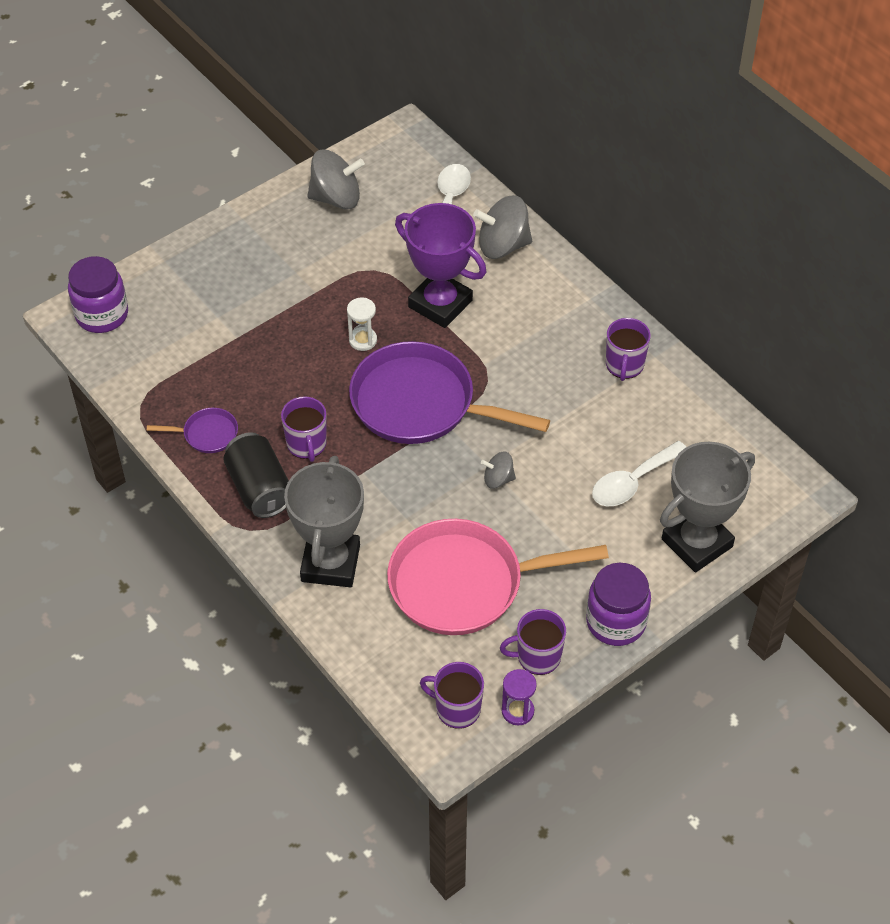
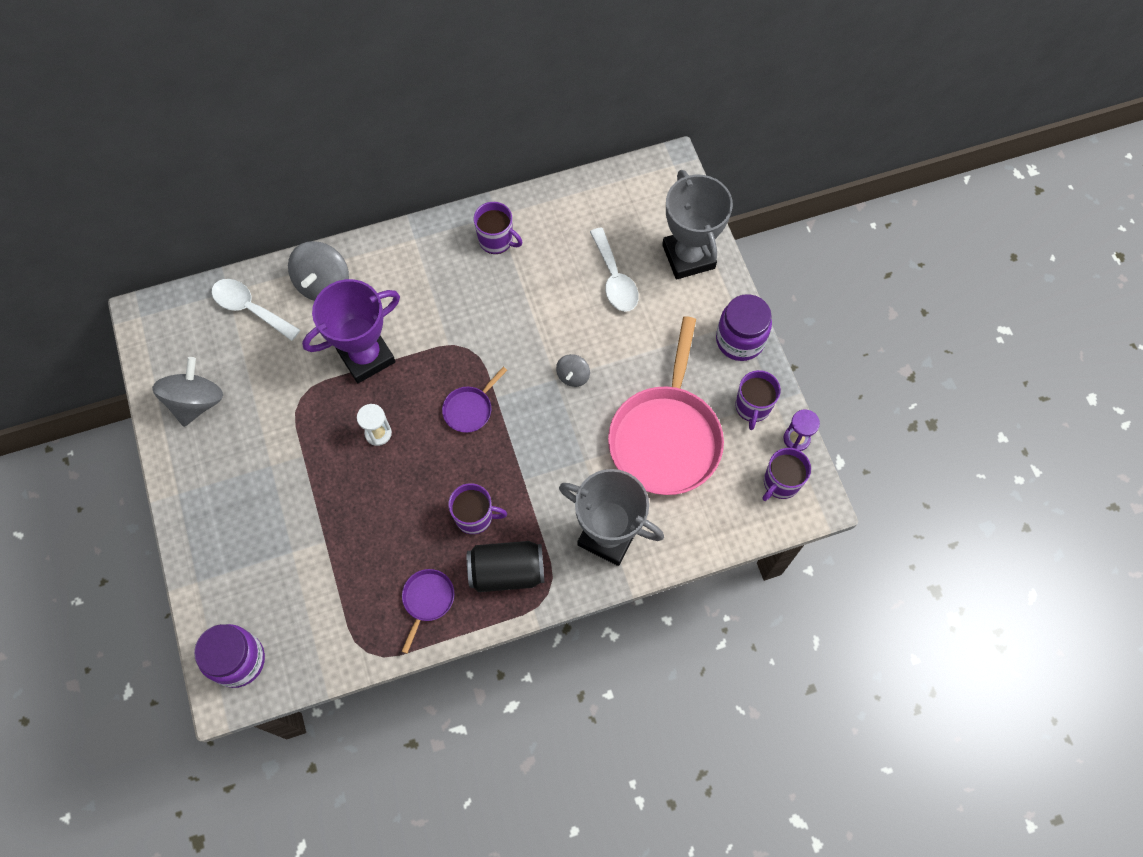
camera: 70 degrees left, 15 degrees up
(421, 404) = (470, 409): purple pan -> purple pan, size x0.44

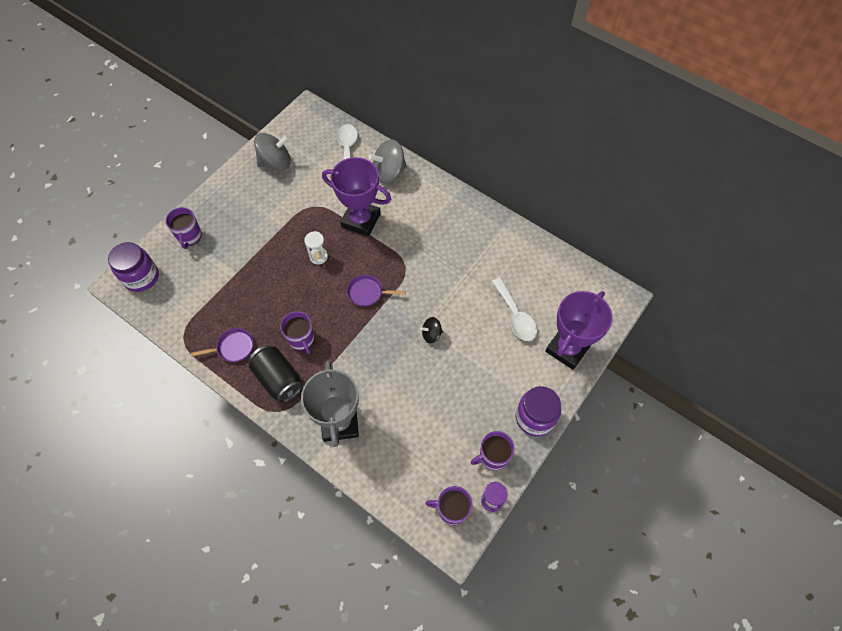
camera: 55 degrees right, 5 degrees down
(496, 240) = (486, 236): purple mug -> purple mug (189, 236)
(573, 376) = (431, 334): grey spinning top -> black spinning top
(614, 279) = (515, 316): white spoon -> white spoon turned 60 degrees counterclockwise
(666, 437) = (431, 415): pink pan -> none
(688, 256) = (567, 348): grey trophy -> purple trophy

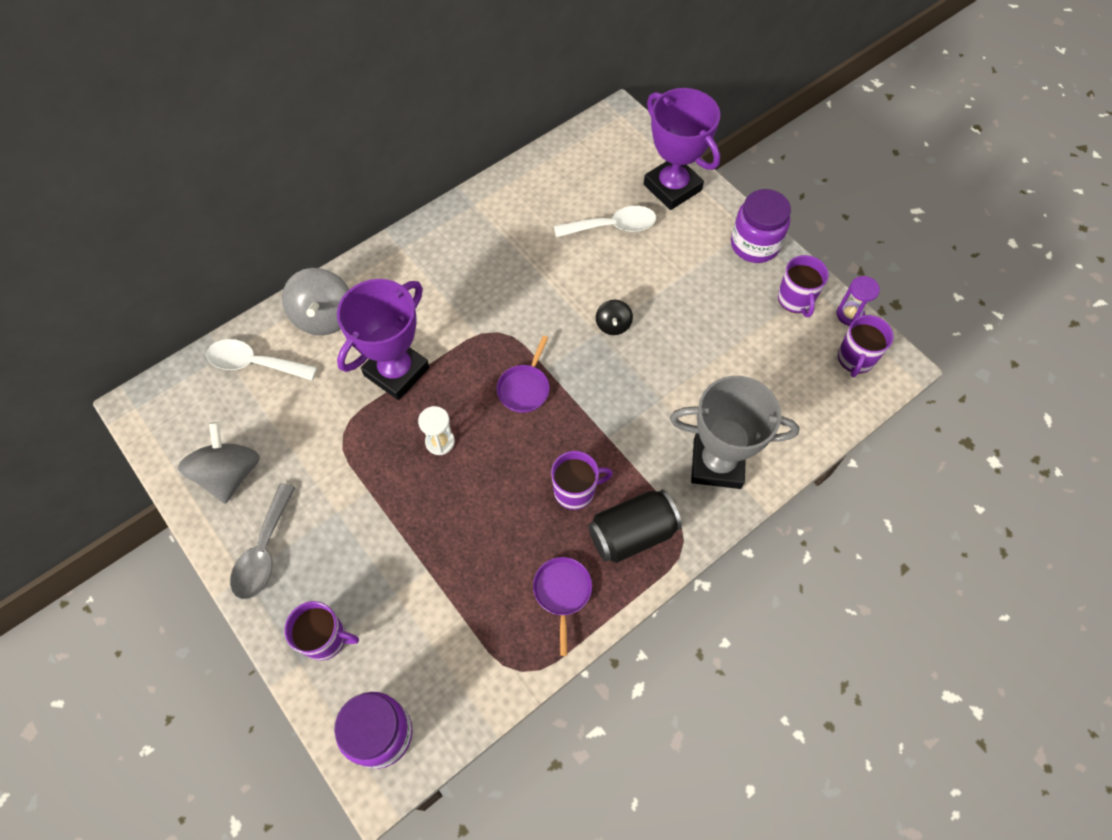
camera: 75 degrees left, 0 degrees up
(234, 193) = (264, 551): none -> grey spoon

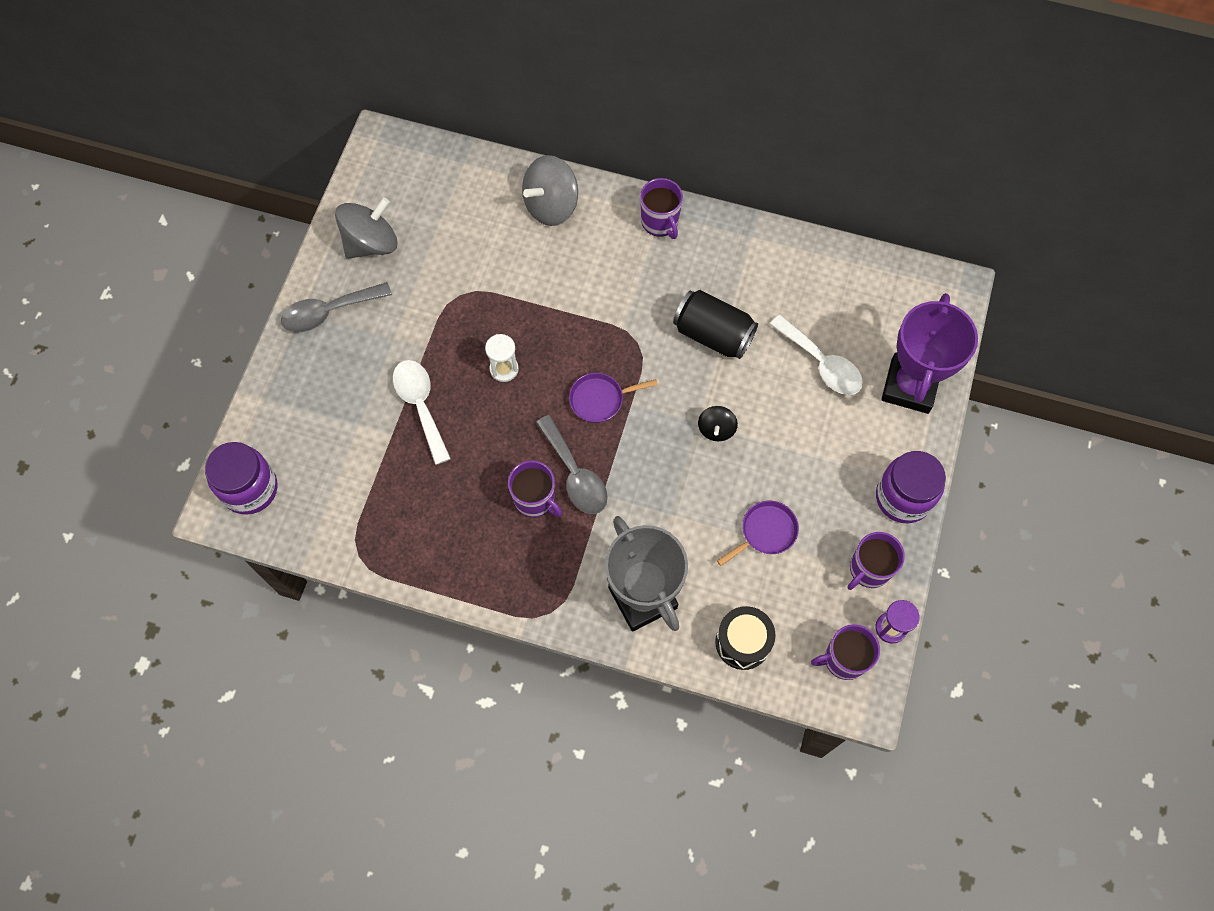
camera: 55 degrees right, 5 degrees up
(255, 363) = (473, 189): white spoon -> white spoon (420, 405)
(325, 638) = (293, 402): purple mug -> purple mug (660, 222)
(396, 371) = (542, 293): purple trophy -> none
(562, 593) = (441, 546): purple pan -> purple pan (765, 532)
(575, 447) = (575, 474): none -> grey spoon
(613, 325) = (716, 429): black spinning top -> black spinning top turned 45 degrees counterclockwise
(632, 534) = (528, 568): black can -> black can (713, 334)
(800, 416) = (742, 642): none -> black drum

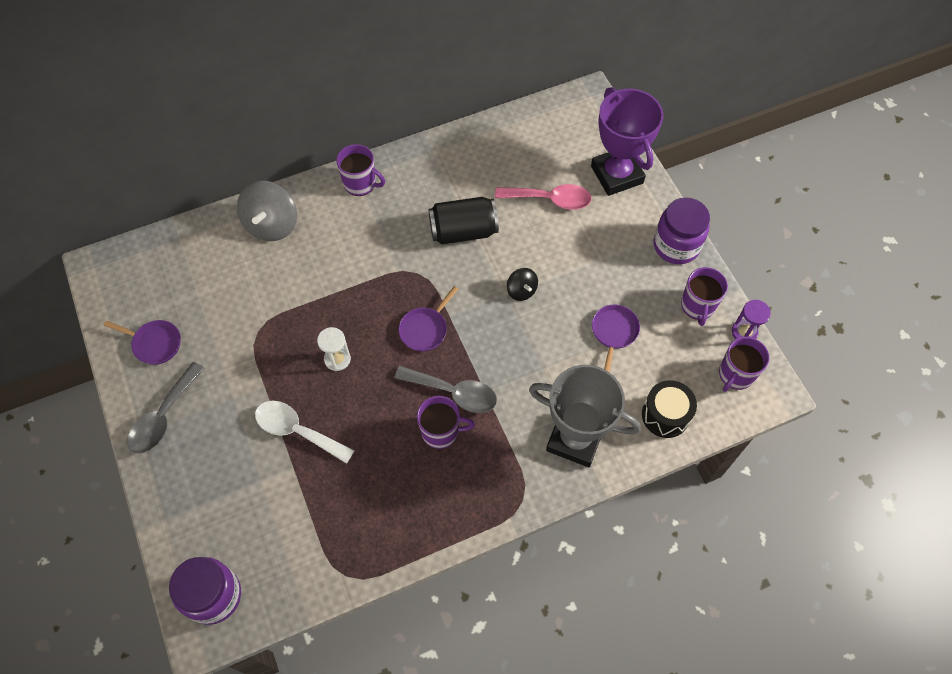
camera: 40 degrees left, 5 degrees down
(371, 243) = (154, 343): grey spinning top -> purple pan
(821, 363) = (550, 199): white spoon -> pink spoon

